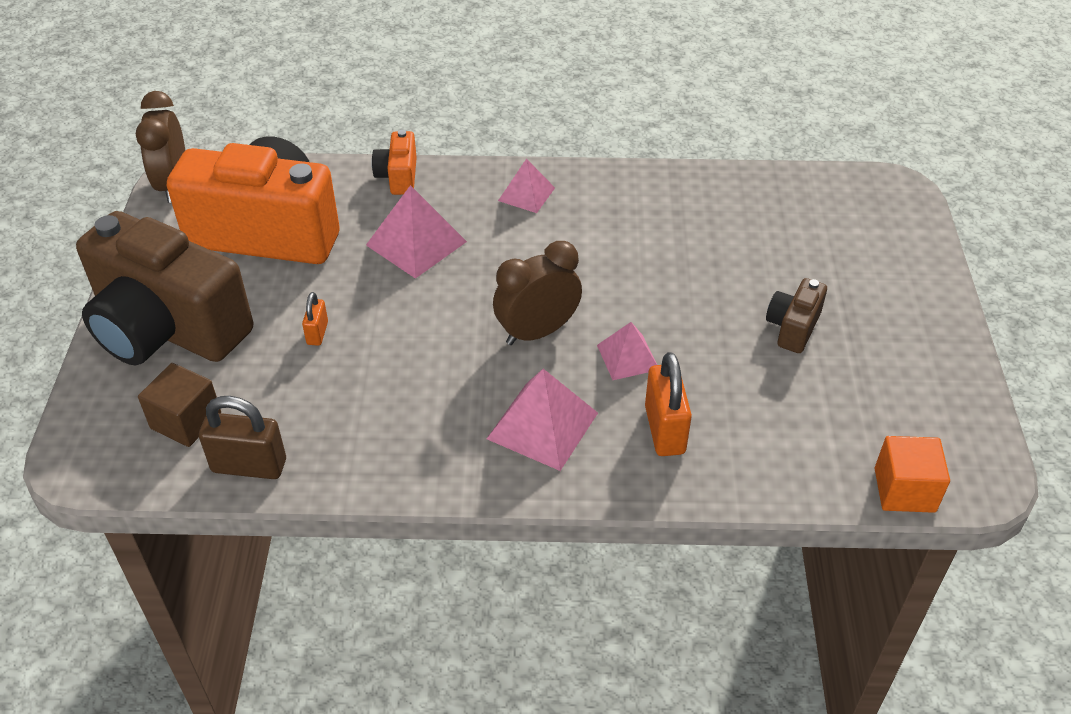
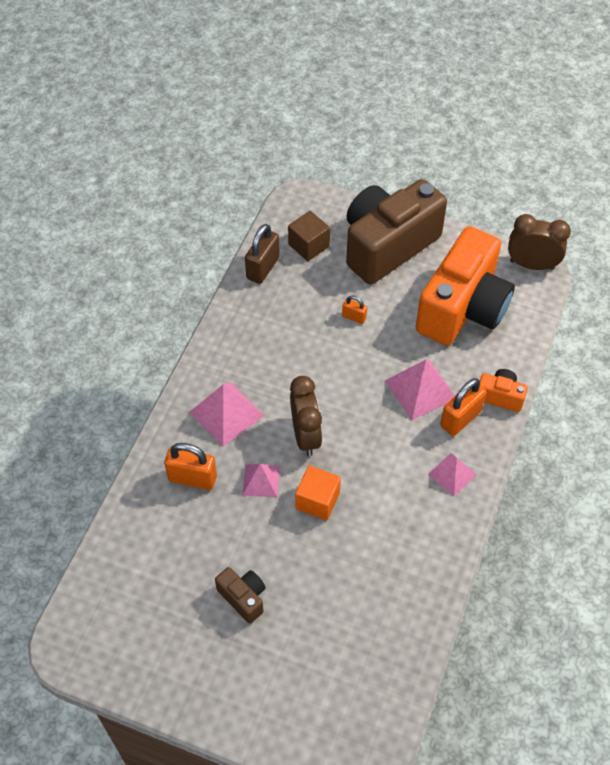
camera: 110 degrees right, 10 degrees up
(445, 202) = (460, 418): none -> orange padlock
(904, 490) = (82, 595): orange cube -> orange cube (317, 500)

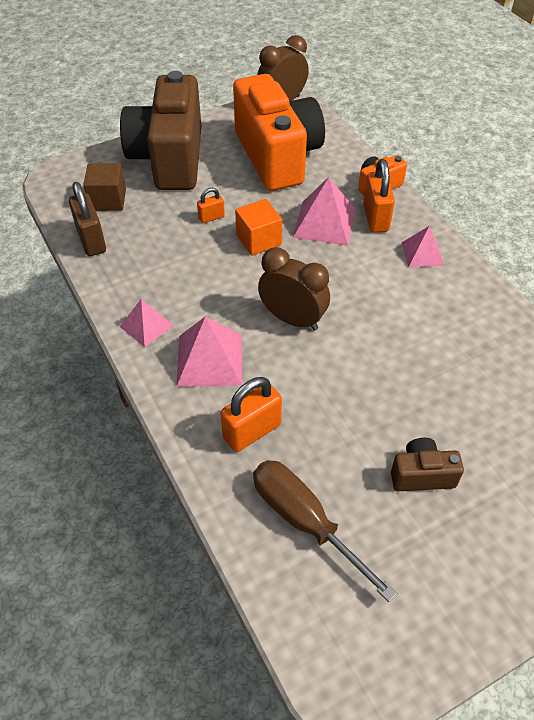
camera: 50 degrees left, 5 degrees down
(153, 553) = (305, 522): none -> brown screwdriver
(261, 480) = (307, 380): pink pyramid -> pink pyramid (146, 325)
(317, 500) = (367, 353): orange cube -> orange cube (258, 240)

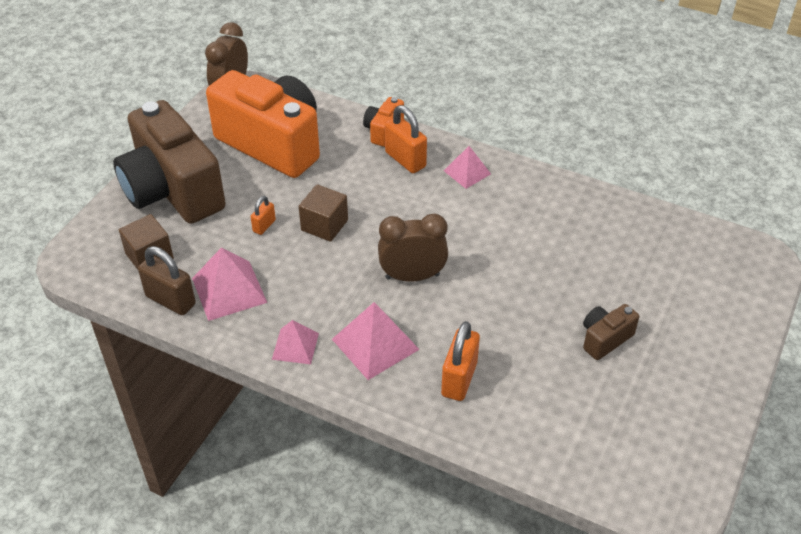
camera: 35 degrees left, 5 degrees down
(258, 240) = (324, 225): orange cube -> brown cube
(305, 522) = (555, 419): brown screwdriver -> none
(324, 222) = (367, 183): pink pyramid -> pink pyramid (229, 290)

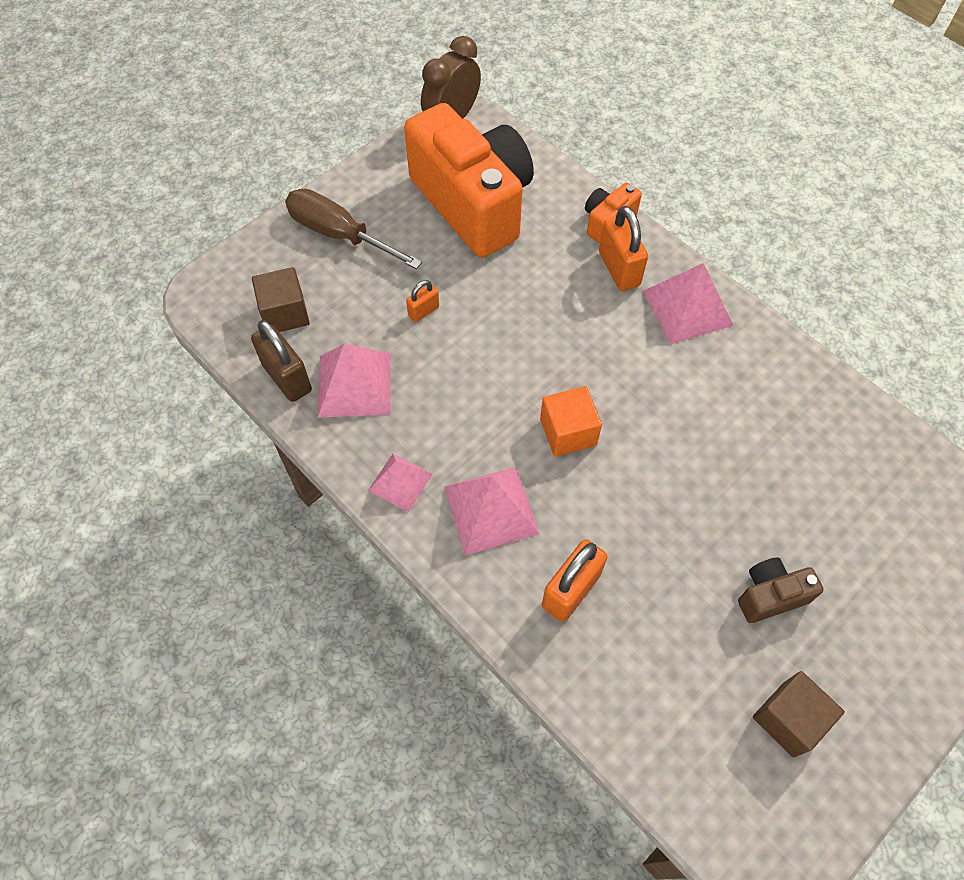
camera: 20 degrees right, 15 degrees up
(172, 190) = (340, 234): brown camera -> brown screwdriver
(324, 225) = (492, 331): brown cube -> brown cube (788, 719)
(412, 276) = (568, 432): brown clock -> orange cube
(467, 172) = (687, 307): pink pyramid -> pink pyramid, size x1.60

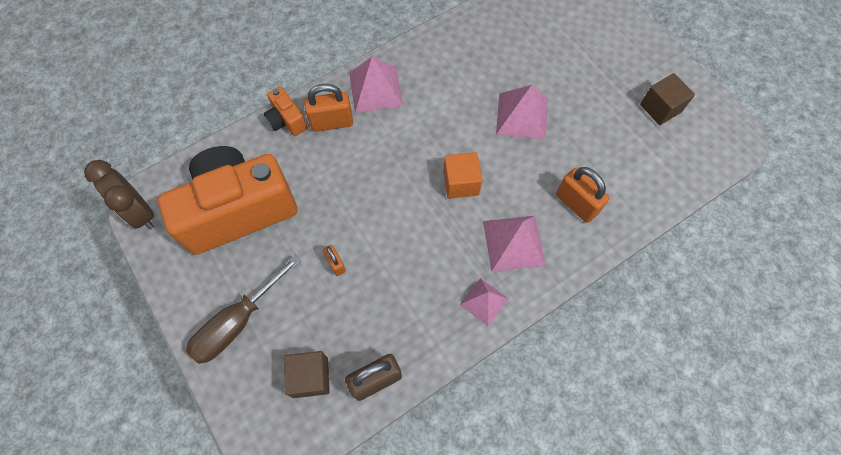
camera: 80 degrees left, 5 degrees up
(354, 384) = (393, 326): pink pyramid -> pink pyramid (522, 116)
(770, 595) = (587, 97): brown camera -> none

